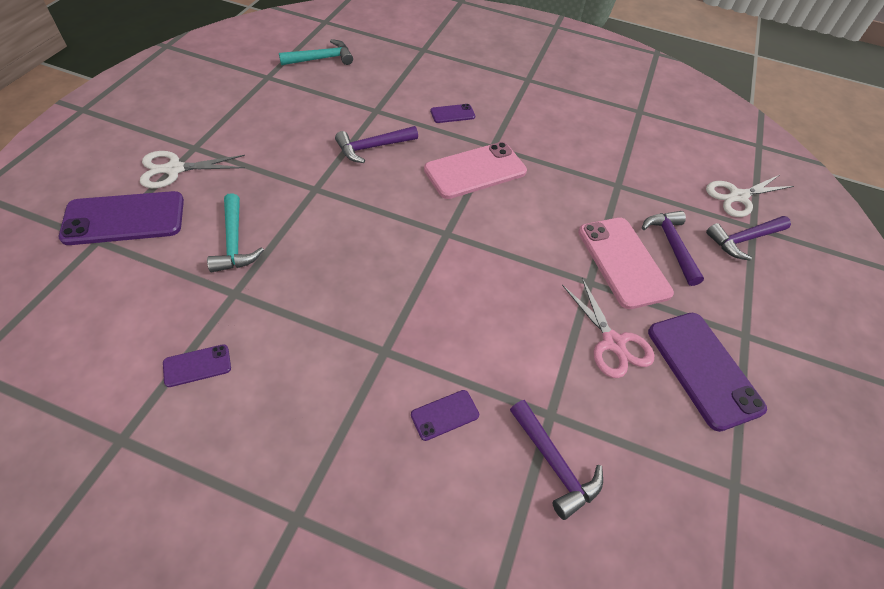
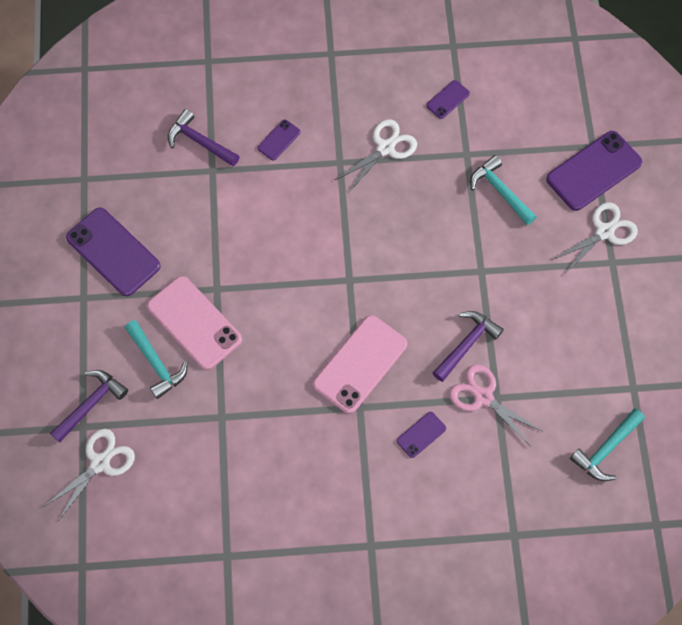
camera: 160 degrees right, 15 degrees up
(319, 342) = (385, 148): none -> white scissors
(613, 343) = (184, 242): pink scissors -> pink scissors (483, 397)
(671, 245) = (156, 363): purple hammer -> turquoise hammer

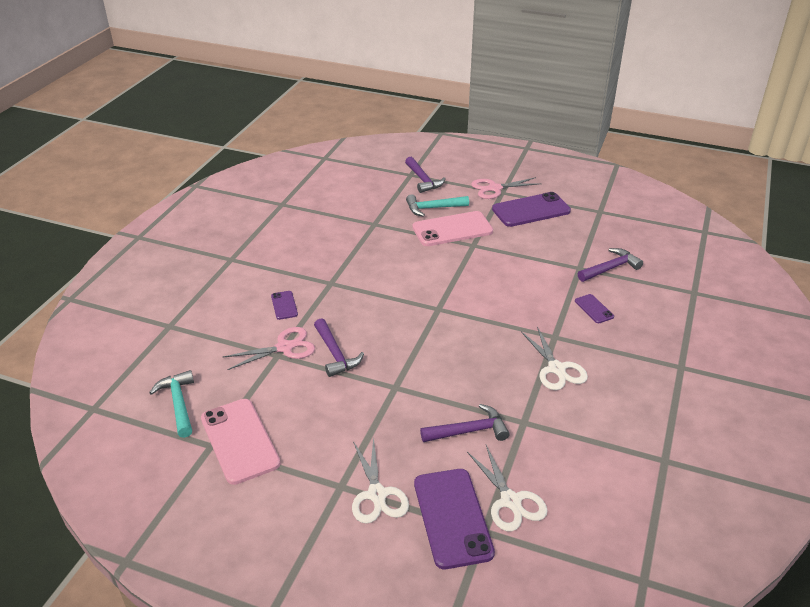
camera: 115 degrees right, 30 degrees down
(77, 309) = (494, 188): none -> pink scissors
(100, 463) = (381, 175): white scissors -> white scissors (510, 501)
(360, 364) = (363, 293): pink phone -> pink phone (239, 441)
(448, 99) = (595, 431): purple phone -> none
(500, 191) = (469, 431): turquoise hammer -> purple hammer

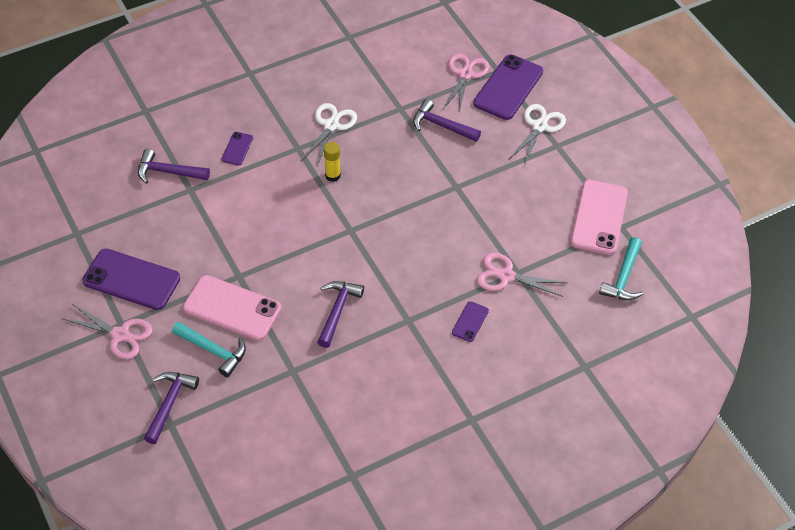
camera: 140 degrees left, 15 degrees up
(335, 354) = (472, 242): purple hammer -> purple hammer (337, 311)
(501, 334) = (332, 175): none -> yellow glue stick
(510, 501) = (465, 74): white scissors -> pink scissors

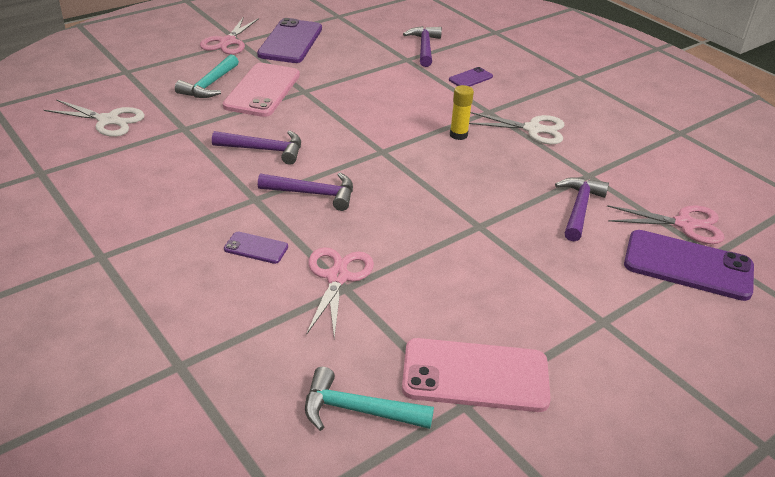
camera: 80 degrees right, 15 degrees down
(169, 403) = (149, 69): purple hammer -> purple hammer (314, 194)
(237, 149) = (470, 78): purple phone -> purple phone turned 45 degrees counterclockwise
(539, 126) = (630, 301): white scissors -> white scissors (108, 120)

